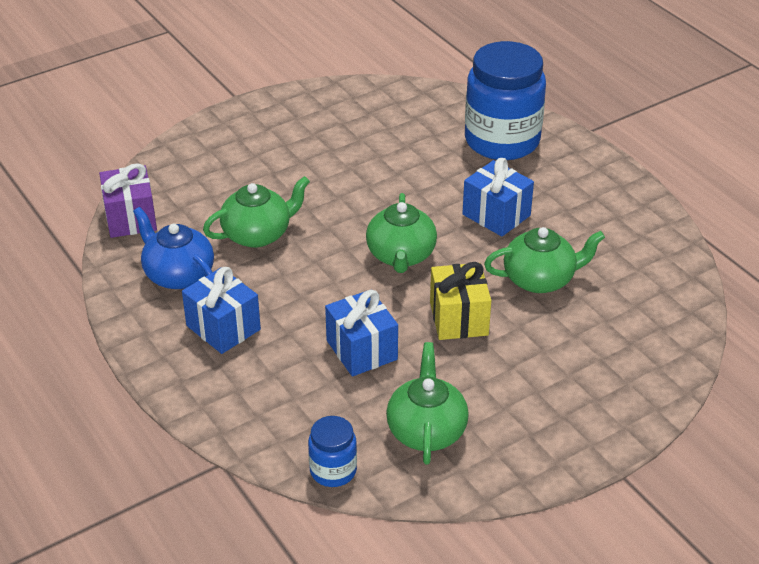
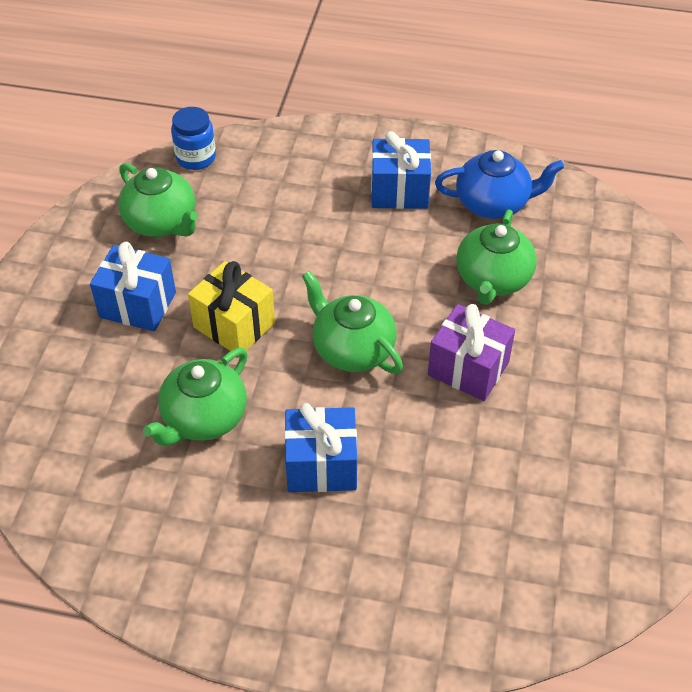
camera: 135 degrees right, 10 degrees up
(130, 218) = (606, 219): purple gift -> purple gift (468, 368)
(361, 350) = (278, 245): blue gift -> blue gift (137, 305)
(502, 141) = (431, 585): blue jar -> none

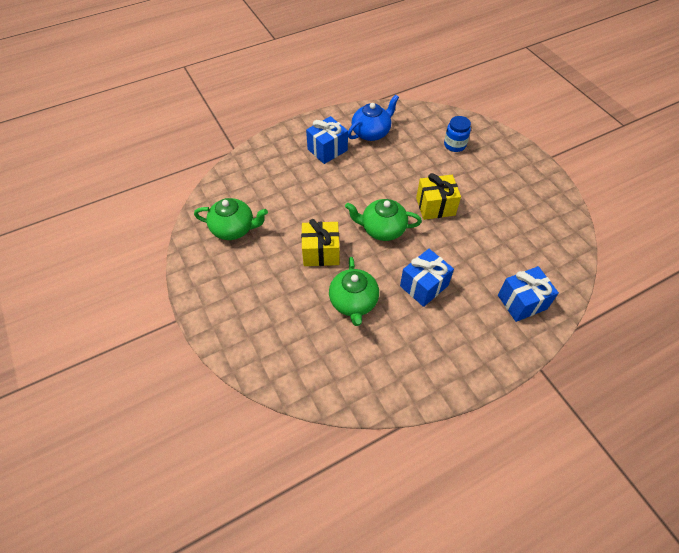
camera: 40 degrees left, 5 degrees up
(137, 305) = (265, 273): blue gift -> blue gift (522, 302)
(196, 158) = (216, 189): blue jar -> blue jar (454, 145)
(468, 368) = (435, 206): purple gift -> yellow gift
(492, 279) = (405, 164): green teapot -> none

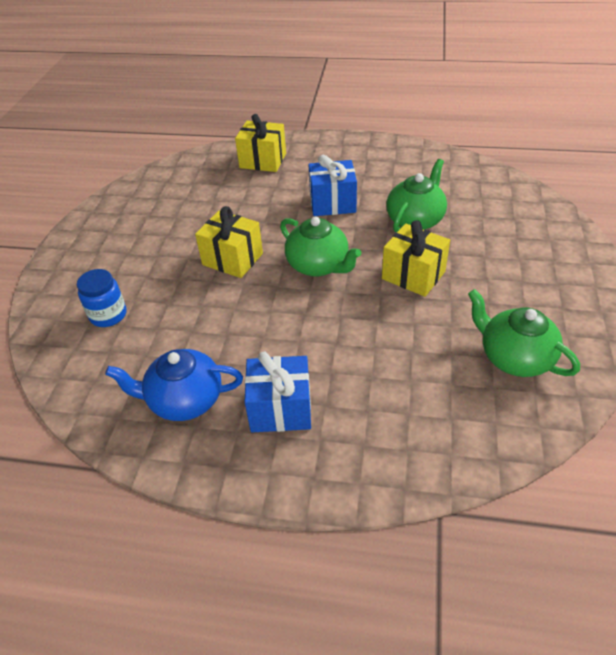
camera: 140 degrees left, 10 degrees down
(522, 302) = (263, 161): blue gift -> yellow gift

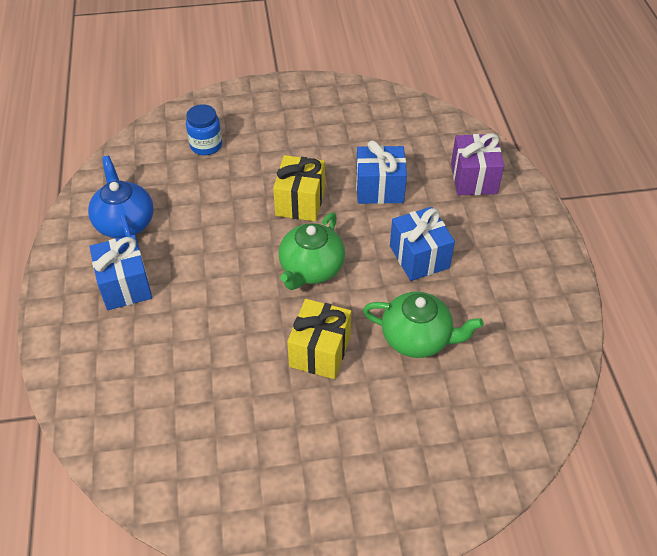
camera: 70 degrees right, 5 degrees up
(244, 210) = (379, 188): none -> blue gift
(263, 161) = (473, 178): yellow gift -> purple gift
(514, 357) = (219, 456): green teapot -> none

